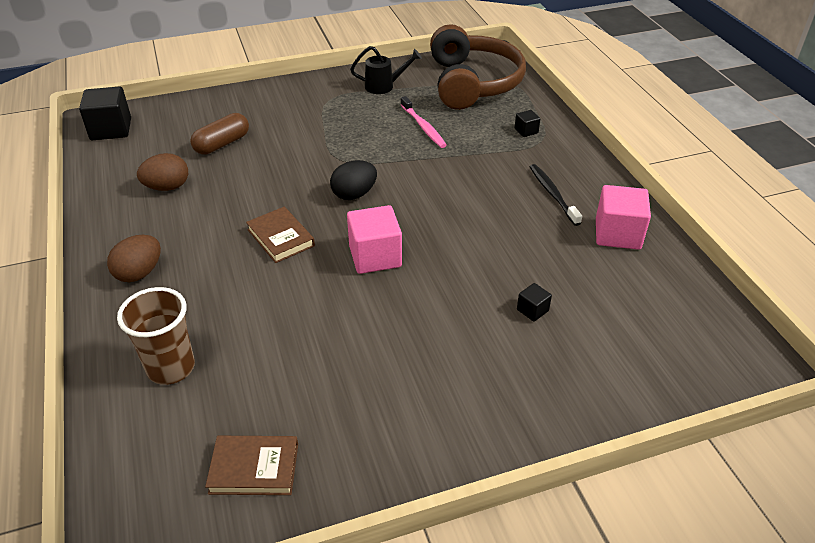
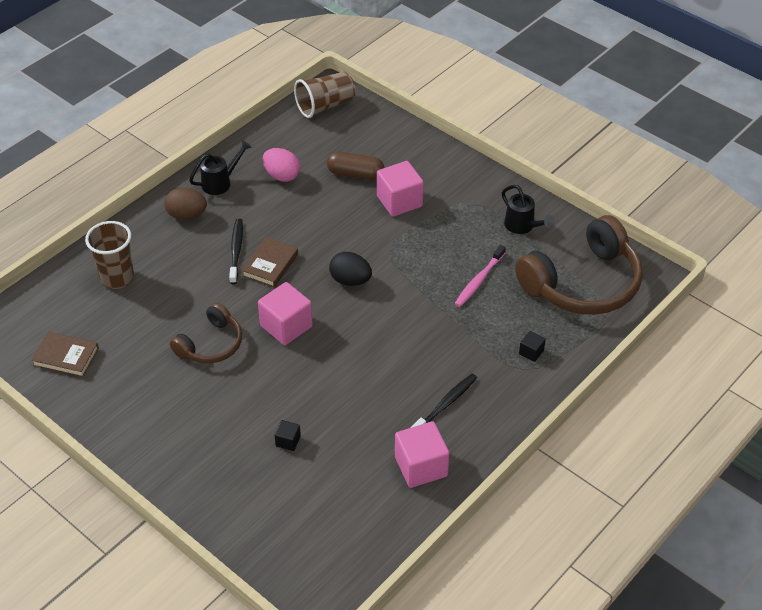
camera: 60 degrees right, 5 degrees up
(111, 129) = (325, 106): black cube -> brown cup
(123, 231) = (221, 182): none -> black watering can
(167, 187) = (282, 176): brown egg -> pink egg
(234, 254) = (236, 250): none -> black toothbrush
(254, 468) = (66, 357): brown book -> brown book turned 45 degrees counterclockwise
(286, 133) = (399, 201): none -> pink cube
(351, 322) = (210, 344): none -> brown headphones

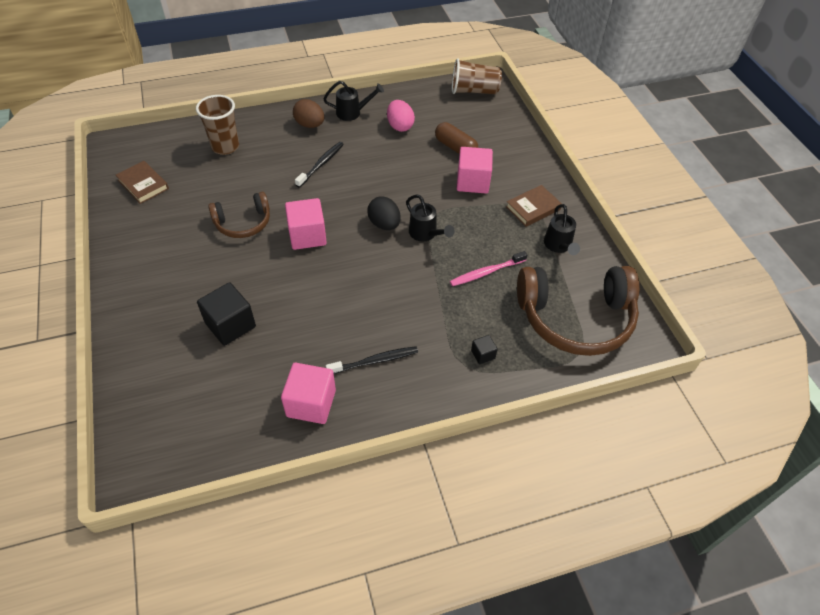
camera: 30 degrees right, 5 degrees up
(270, 265) = (336, 185): brown book -> brown book (533, 208)
(288, 441) = (230, 325): black cube -> black cube, size x2.07
(397, 271) = (426, 234): none -> black watering can

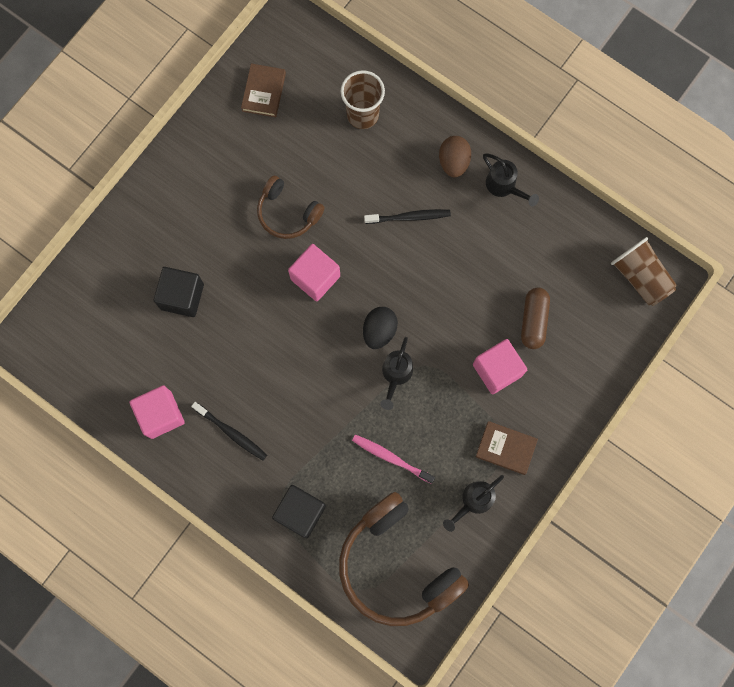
camera: 55 degrees right, 25 degrees up
(400, 126) = (521, 246): pink egg -> none
(483, 354) = (300, 512): black cube -> black cube, size x2.07

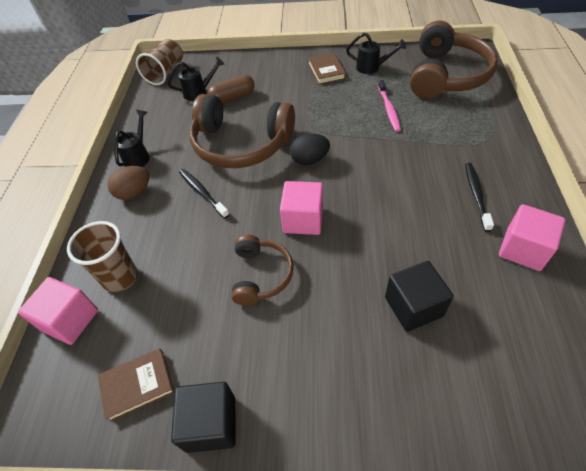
camera: 120 degrees left, 25 degrees down
(300, 512) = (476, 128): black cube -> black cube (211, 423)
(395, 375) = (332, 135): black watering can -> black watering can (199, 92)
(449, 285) = (241, 144): none -> brown headphones
(497, 370) = (281, 96): pink cube -> pink cube (70, 320)

